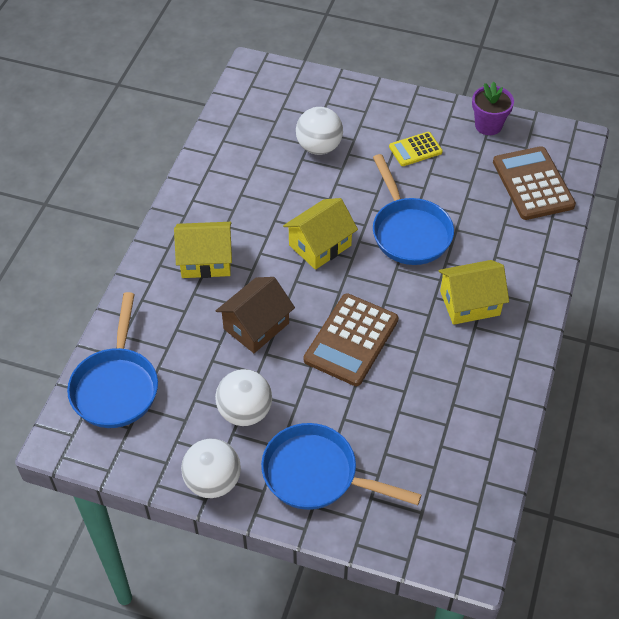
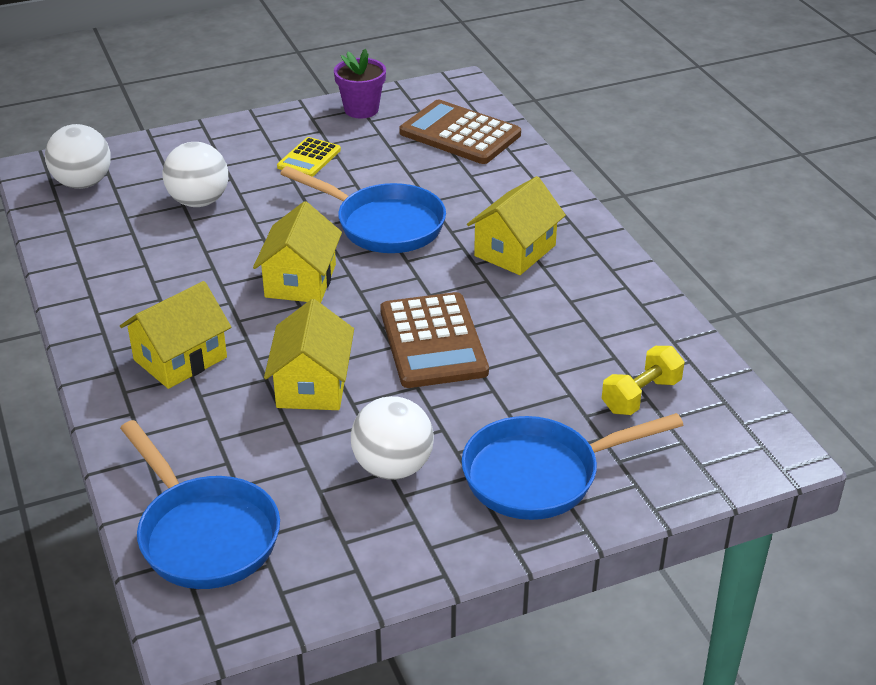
camera: 40 degrees left, 15 degrees down
(213, 481) = (434, 552): white ball -> white ball (83, 183)
(256, 326) = (312, 385): brown house -> yellow house
(432, 463) = (641, 396): none -> yellow dumbbell

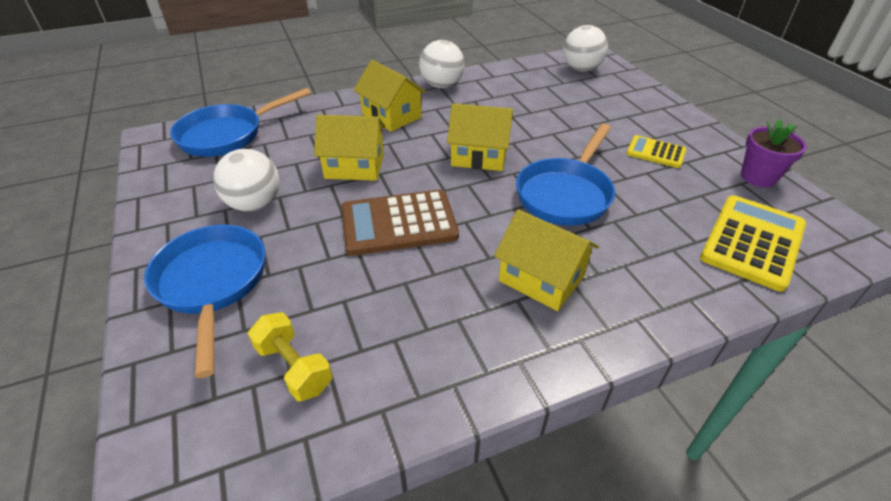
camera: 90 degrees right, 5 degrees up
(199, 201) = (573, 109): white ball -> white ball (441, 85)
(460, 134) = (752, 242): brown calculator -> yellow calculator

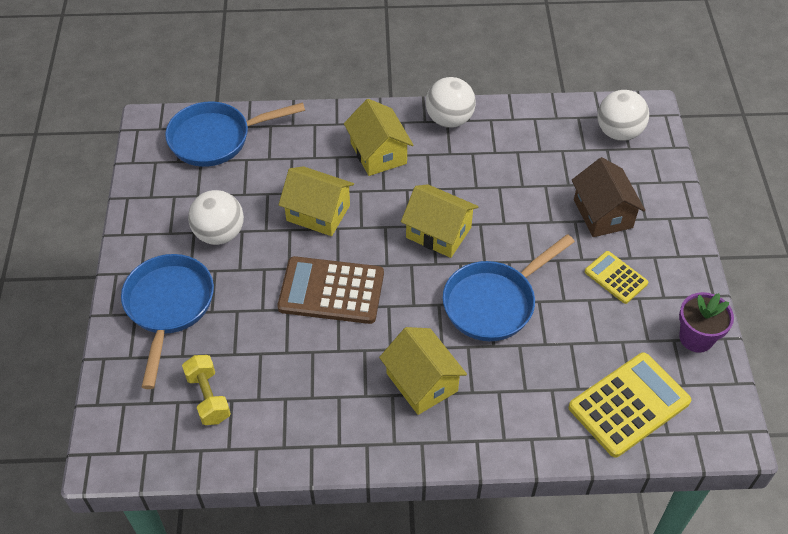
camera: 20 degrees right, 10 degrees up
(609, 115) = (602, 213): none -> brown house

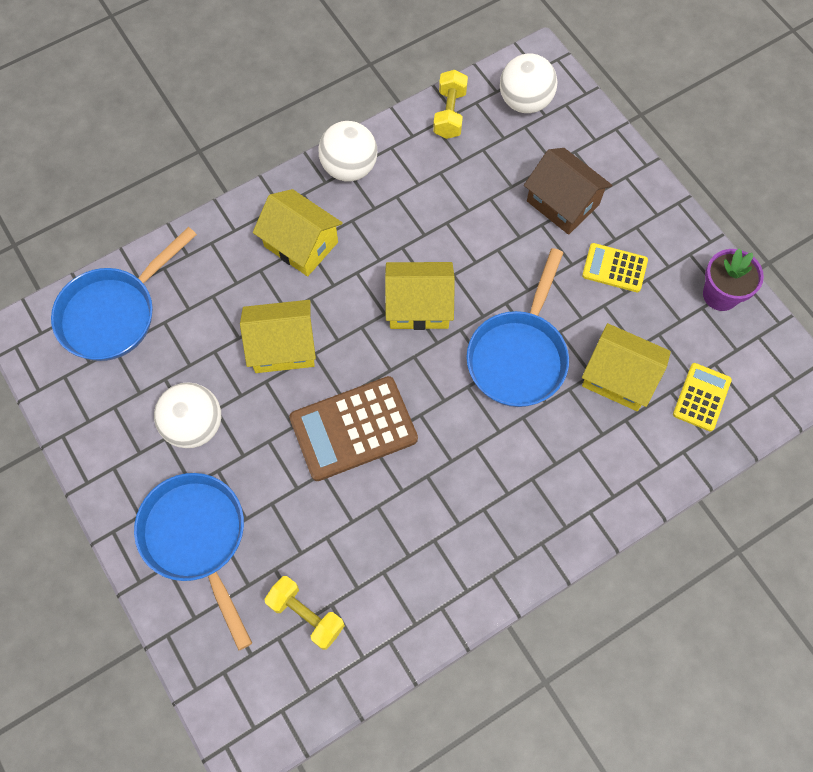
camera: 30 degrees left, 15 degrees up
(422, 382) = (503, 480): yellow house -> yellow house (619, 377)
(551, 116) = (449, 114): none -> yellow dumbbell
(629, 405) = (701, 397): yellow calculator -> yellow calculator, size x0.56

